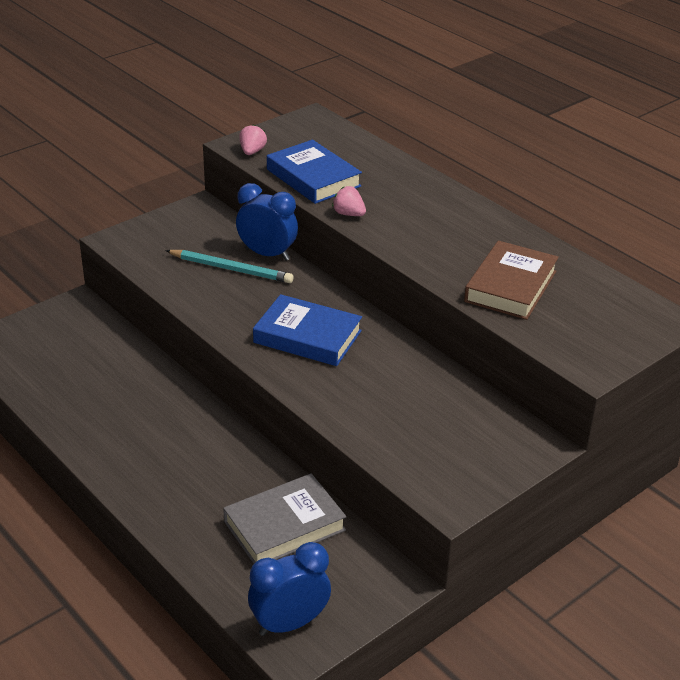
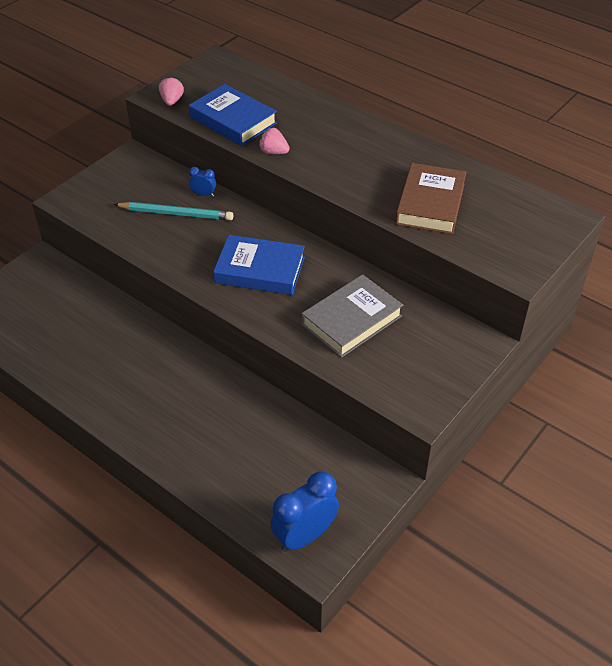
camera: 10 degrees left, 10 degrees up
(267, 254) = (204, 194): blue clock -> blue clock, size x0.48
(284, 526) = (277, 445): grey book -> grey book (351, 320)

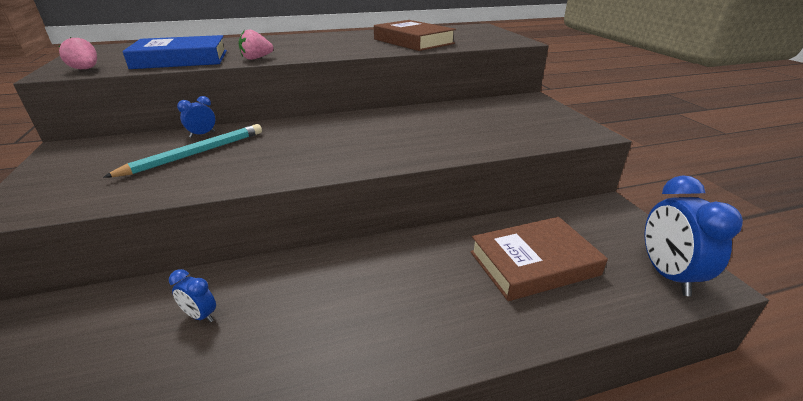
camera: 55 degrees left, 15 degrees down
(91, 324) = (200, 315): none -> blue clock
(256, 453) = (533, 263): none -> brown book
(260, 270) = (344, 141): blue book -> none
(351, 320) = (459, 126): grey book -> none

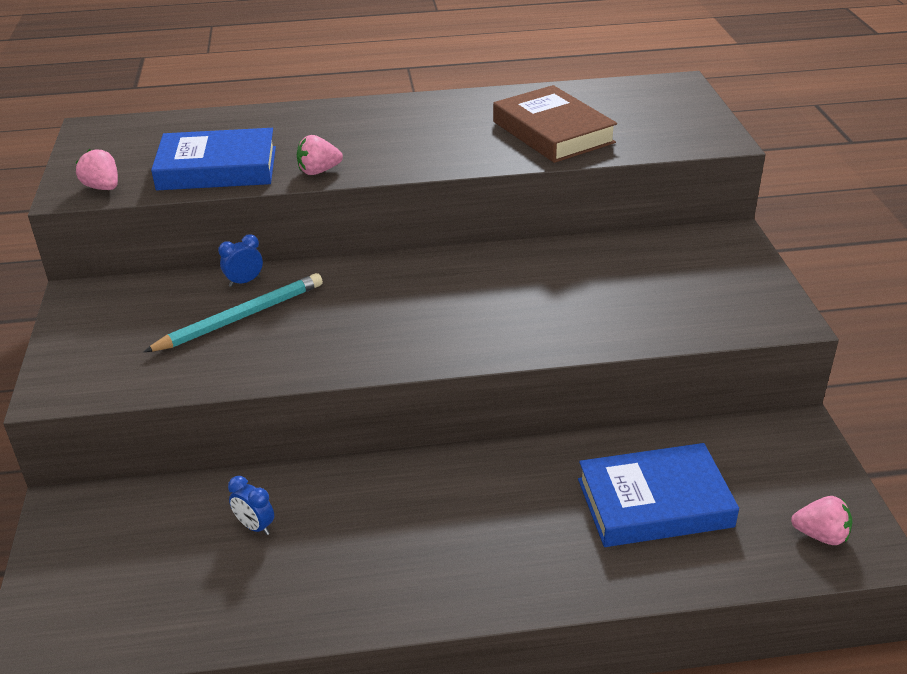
camera: 10 degrees right, 5 degrees up
(533, 263) = (654, 503): brown book -> blue book
(667, 275) = (820, 535): blue clock -> pink strawberry

